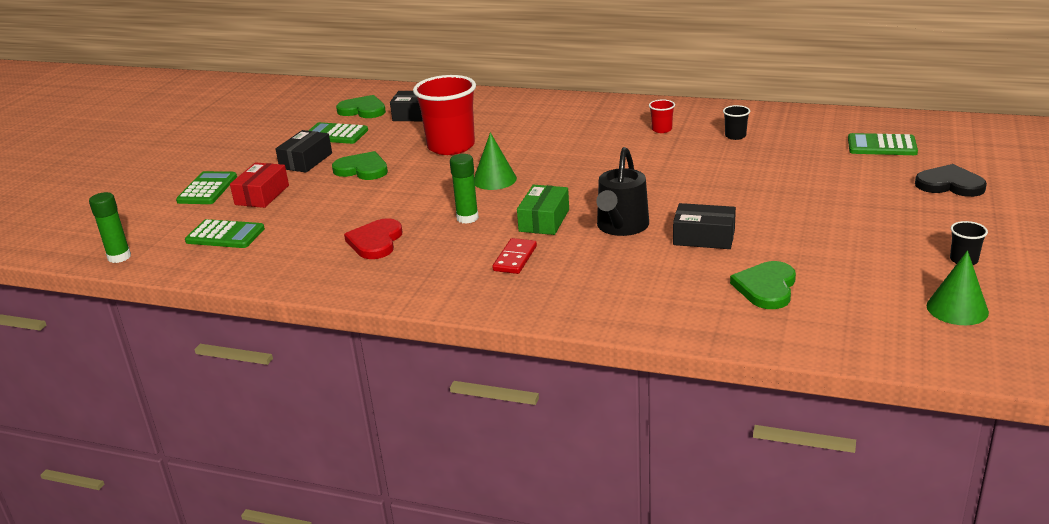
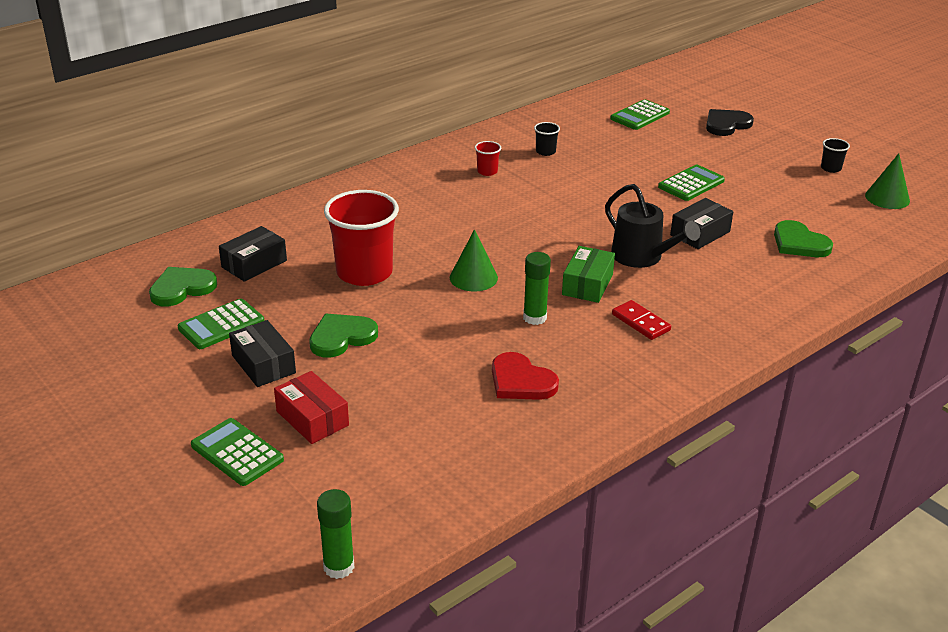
camera: 60 degrees left, 5 degrees up
(225, 235) = (383, 471): green calculator -> green calculator (691, 184)
(544, 220) = (587, 284): green box -> green box turned 60 degrees clockwise

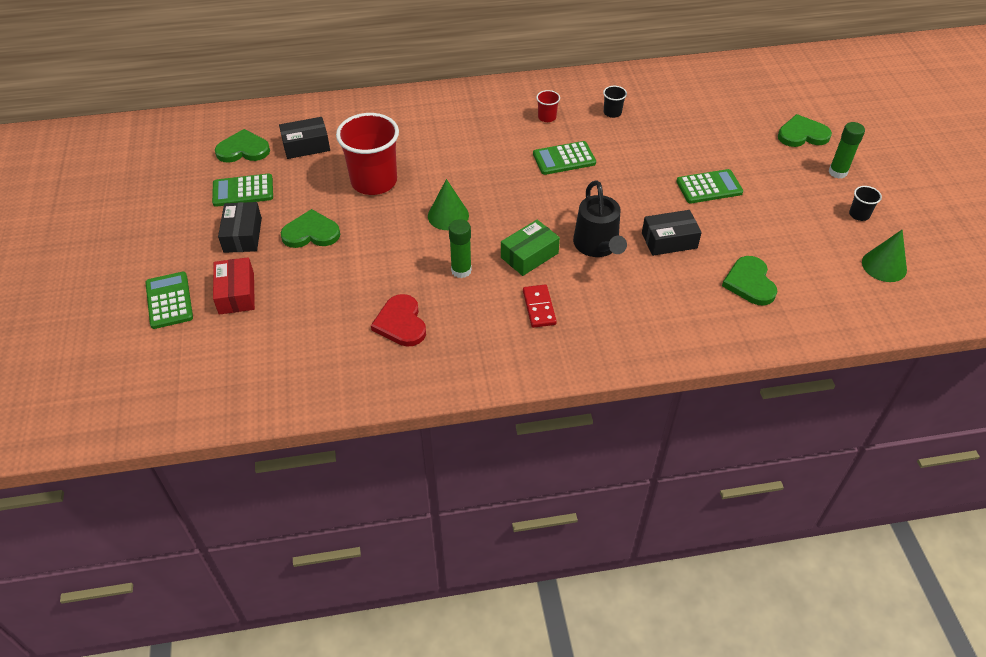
camera: 30 degrees right, 15 degrees up
(339, 567) = (156, 419): green glue stick -> green glue stick (837, 172)
(640, 116) = (729, 100): green calculator -> green calculator (564, 159)
(726, 124) = (802, 134): black heart -> green heart

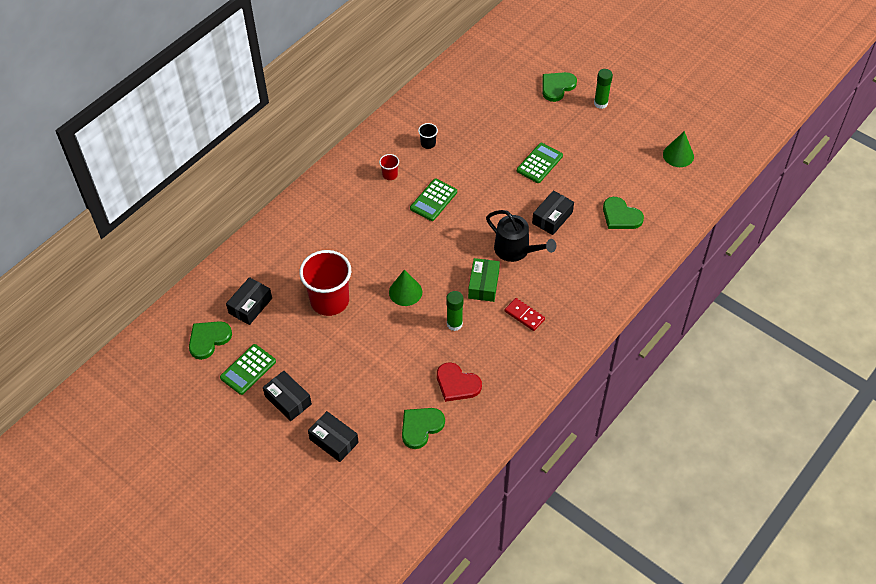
camera: 40 degrees left, 5 degrees up
(169, 300) = (296, 478): green calculator -> none
(236, 293) = (334, 441): red box -> black box
(311, 233) = (332, 366): green heart -> green heart (421, 427)
(859, 214) = (637, 127): black cup -> none

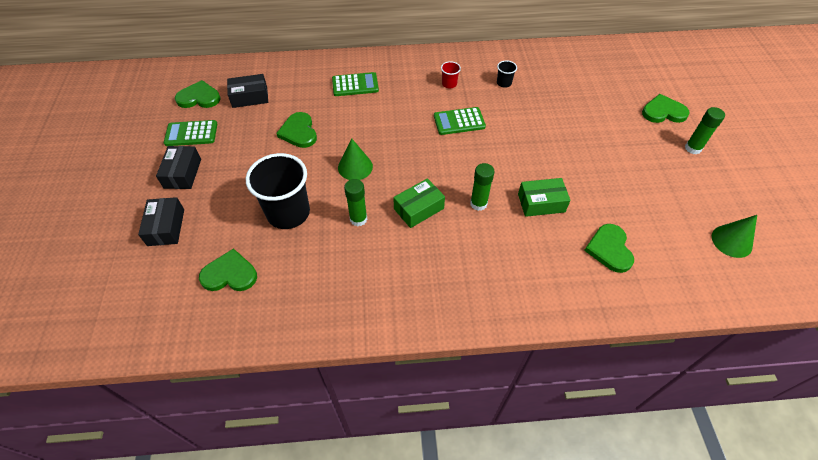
camera: 45 degrees right, 0 degrees up
(329, 300) = (299, 132): red cup -> green heart
(403, 360) = (288, 213): none -> black cup
(457, 384) = (299, 266): red heart -> none
(516, 250) = (478, 203): black watering can -> green glue stick
(524, 315) = (420, 260): red domino -> none
(539, 163) = (580, 155): green calculator -> green calculator (355, 85)
(552, 218) = (541, 203): black box -> green box

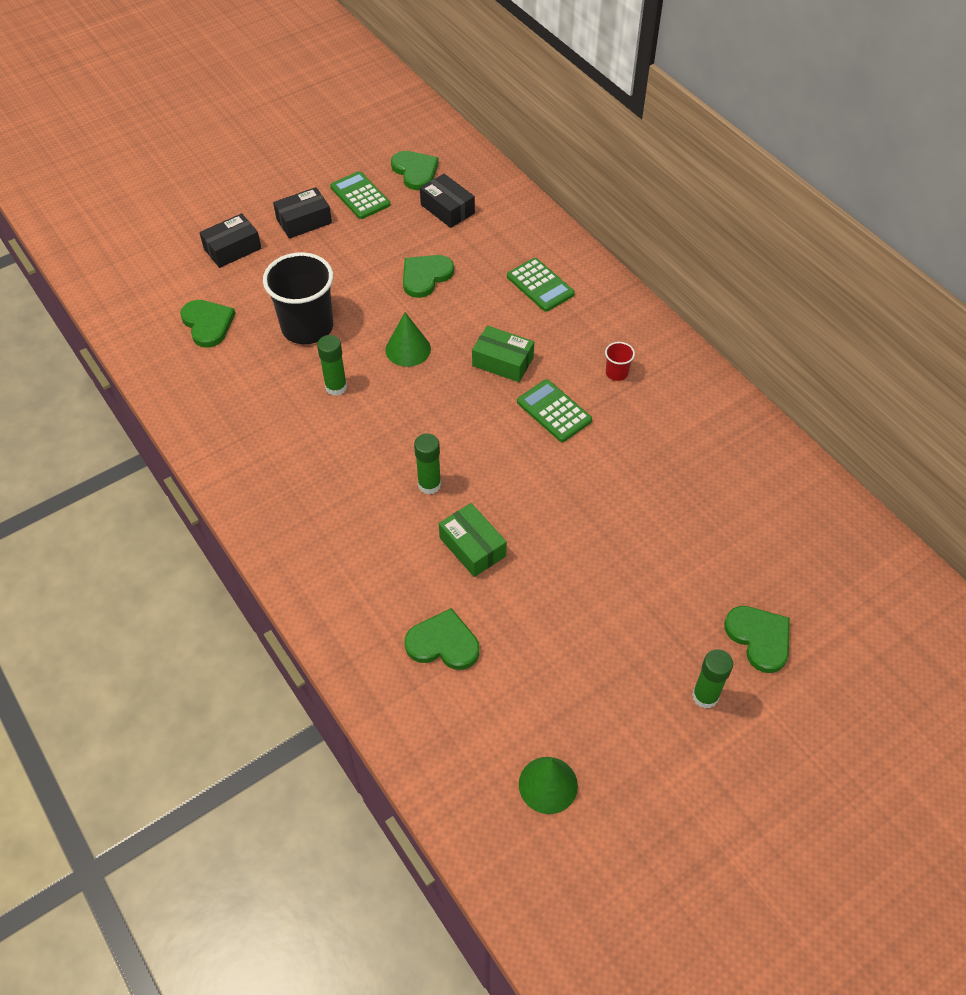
camera: 60 degrees right, 0 degrees up
(418, 209) = (384, 432): green box -> green box (502, 362)
(504, 83) = (666, 428): black cup -> none
(609, 249) = (443, 643): green heart -> green heart turned 45 degrees clockwise

